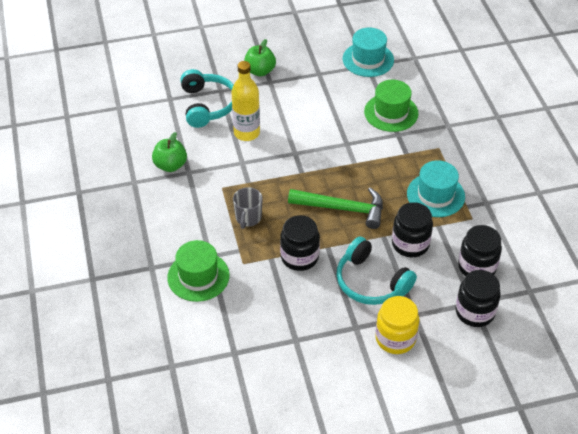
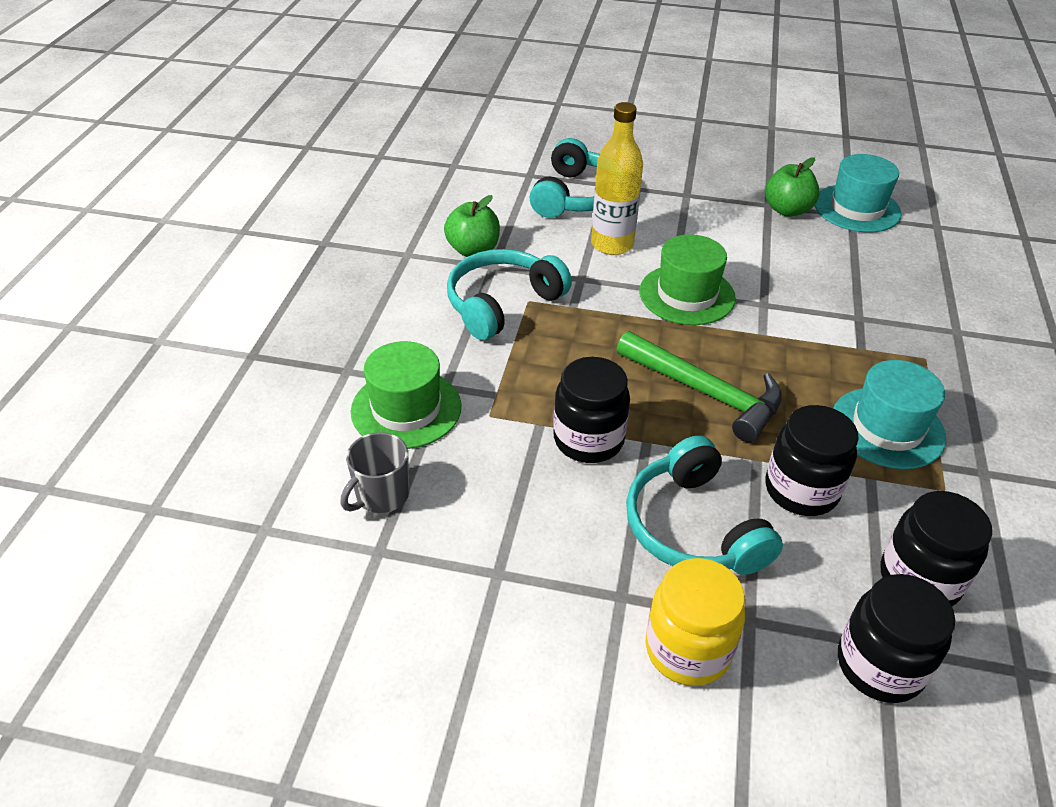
camera: 25 degrees right, 5 degrees down
(209, 195) = (502, 304): none -> turquoise headphones
(248, 218) = (541, 354): grey mug -> grey mug (381, 495)
(260, 71) = (679, 178): green apple -> green apple (787, 210)
(391, 112) = (861, 285): green hat -> green hat (687, 295)

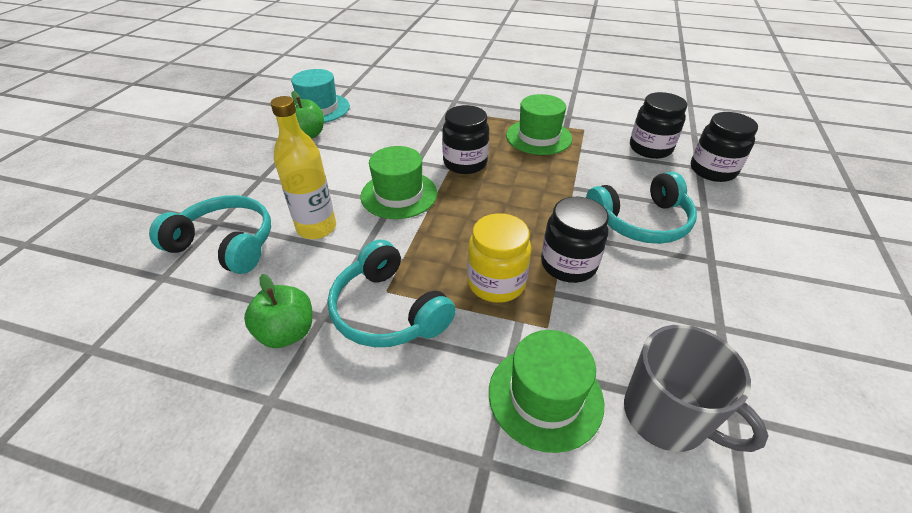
camera: 85 degrees left, 0 degrees up
(381, 495) = (666, 416): grey mug -> grey mug, size x1.54
(687, 649) = (738, 236): yellow jar -> yellow jar (496, 283)
(706, 393) = (512, 199): green hammer -> none
(801, 490) = (596, 174): black jar -> black jar (465, 163)
(887, 427) = (538, 137): turquoise hat -> green hat

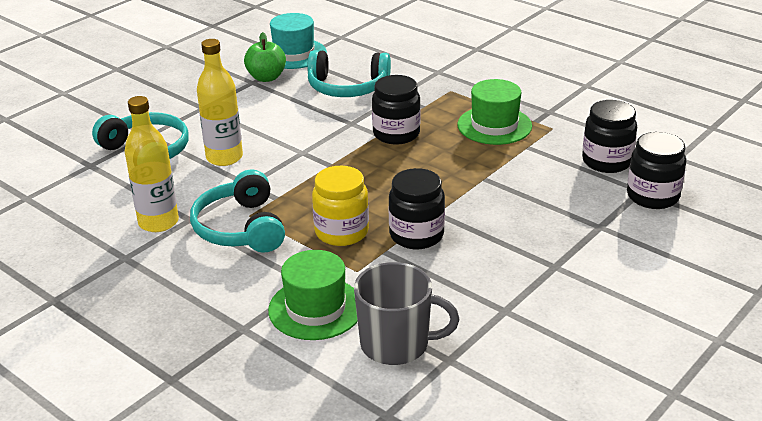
camera: 25 degrees right, 10 degrees down
(287, 332) = (158, 222): green apple -> yellow bottle
(399, 194) = (312, 147): green hat -> none
(640, 221) = (520, 221): turquoise headphones -> turquoise headphones (347, 87)
(666, 416) = (396, 344): grey mug -> grey mug turned 60 degrees counterclockwise

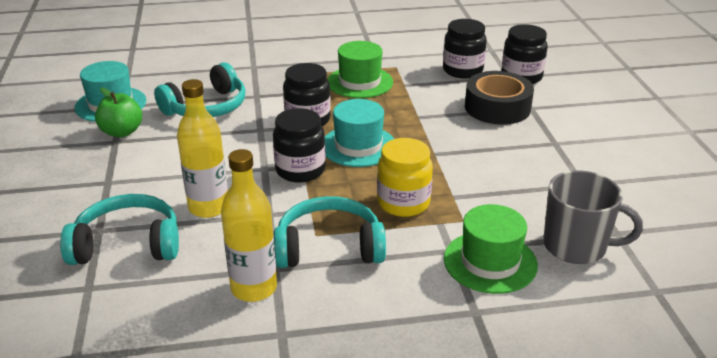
camera: 50 degrees left, 0 degrees up
(241, 228) = (329, 247): turquoise headphones -> turquoise headphones turned 150 degrees clockwise
(393, 174) = (358, 146): none -> turquoise hat
(396, 344) = (576, 246): grey mug -> grey mug turned 60 degrees clockwise
(416, 235) = (451, 174): black jar -> black jar (300, 170)
(568, 209) = (497, 107): none -> black tape

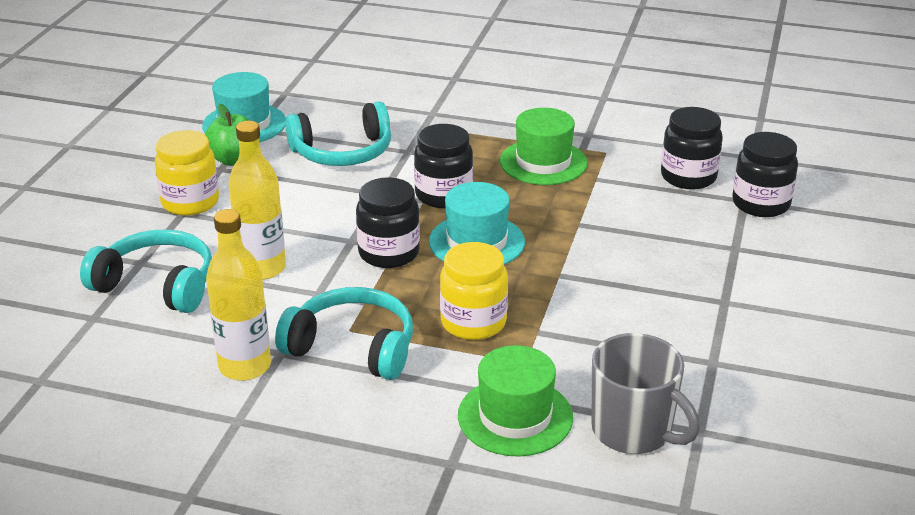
camera: 25 degrees right, 0 degrees up
(108, 172) = (190, 202): none -> yellow jar
(497, 107) = (690, 237): black tape -> none

